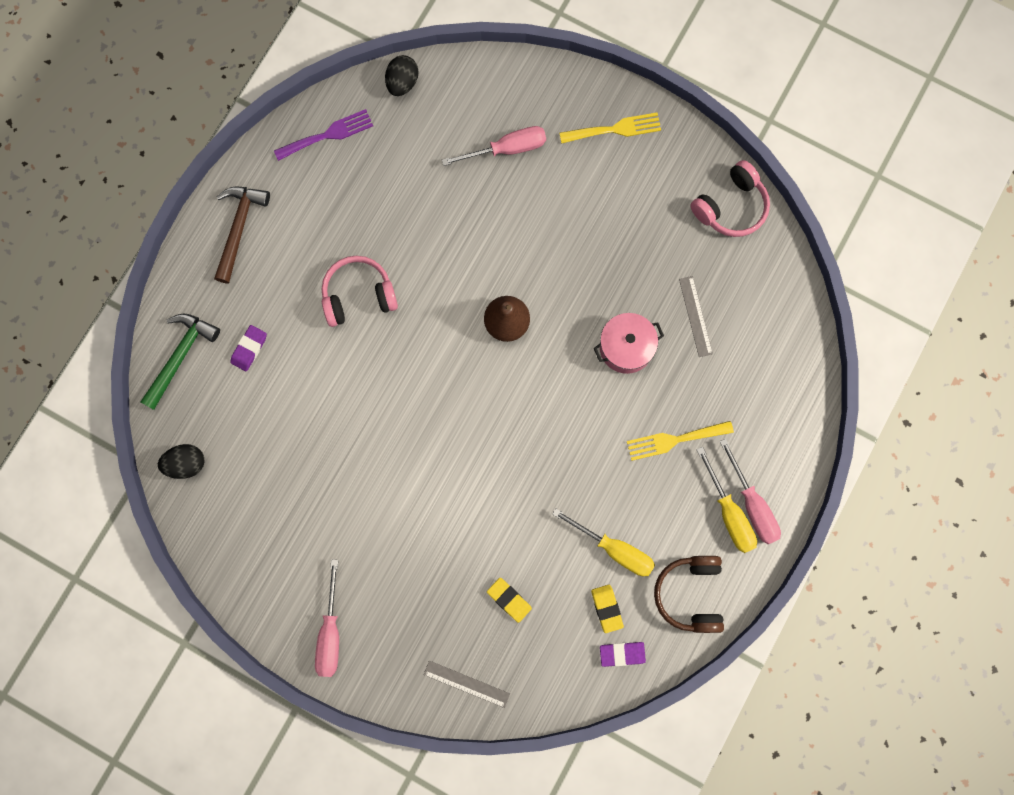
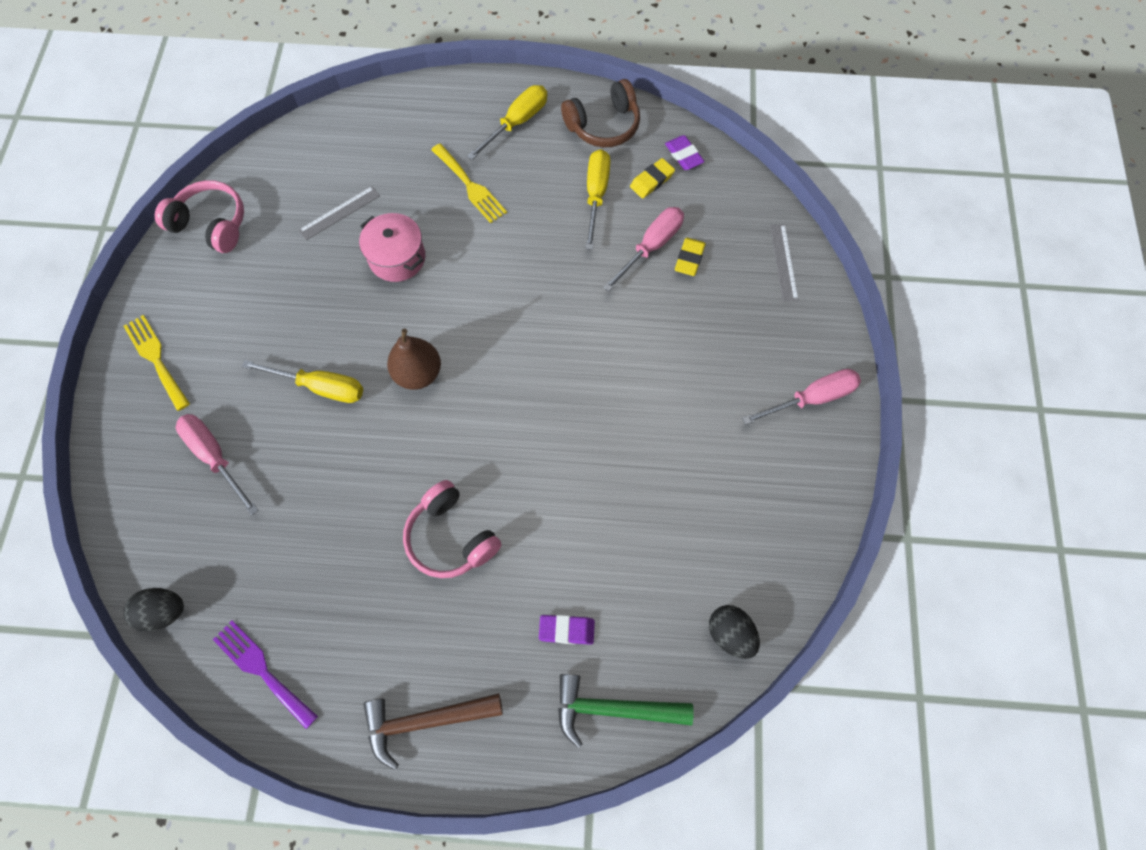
camera: 115 degrees left, 10 degrees down
(530, 244) = (320, 387): none -> yellow screwdriver
(752, 504) = (500, 109): pink screwdriver -> pink screwdriver (651, 247)

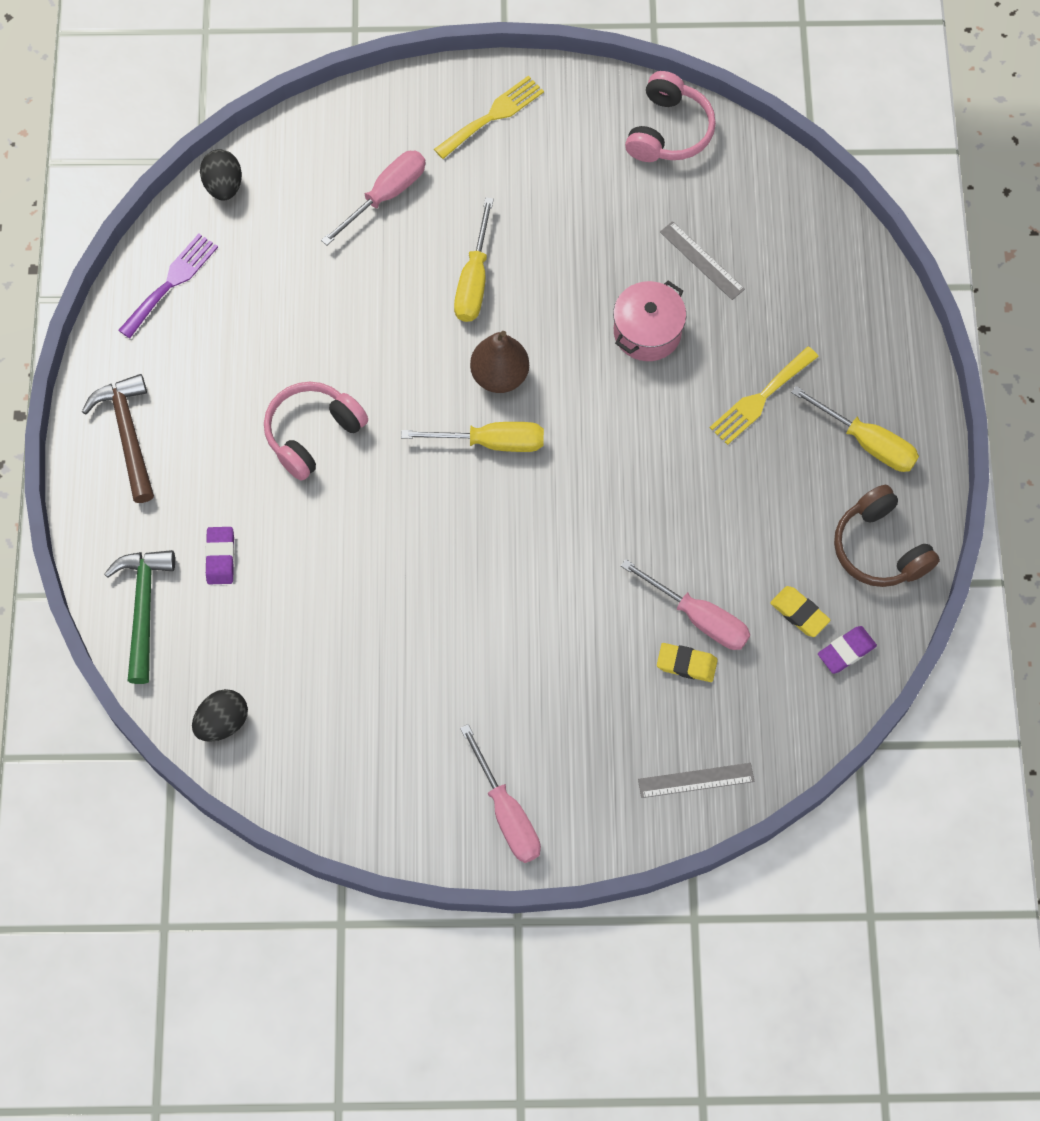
camera: 85 degrees right, 0 degrees up
(596, 195) = (767, 546): yellow screwdriver -> yellow screwdriver (491, 442)

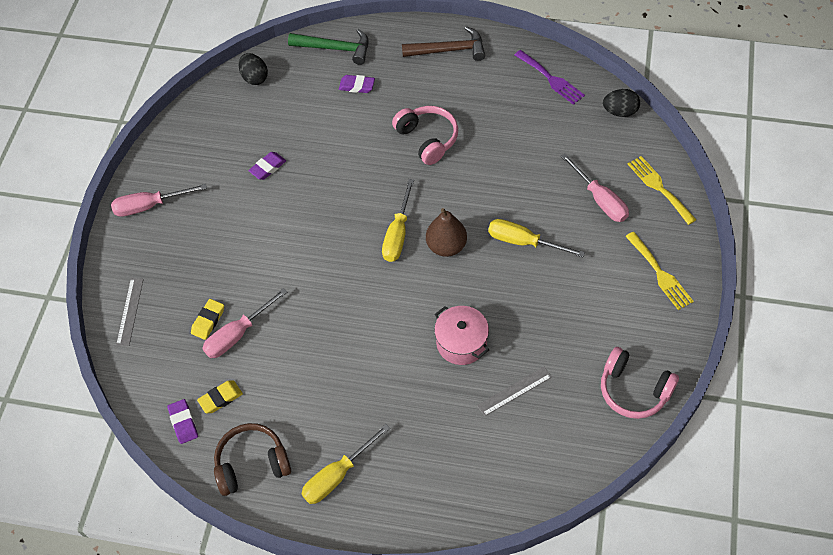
camera: 105 degrees right, 10 degrees down
(403, 653) = (268, 167): none -> purple eraser
(760, 398) = (391, 408): yellow fork -> yellow fork (659, 187)

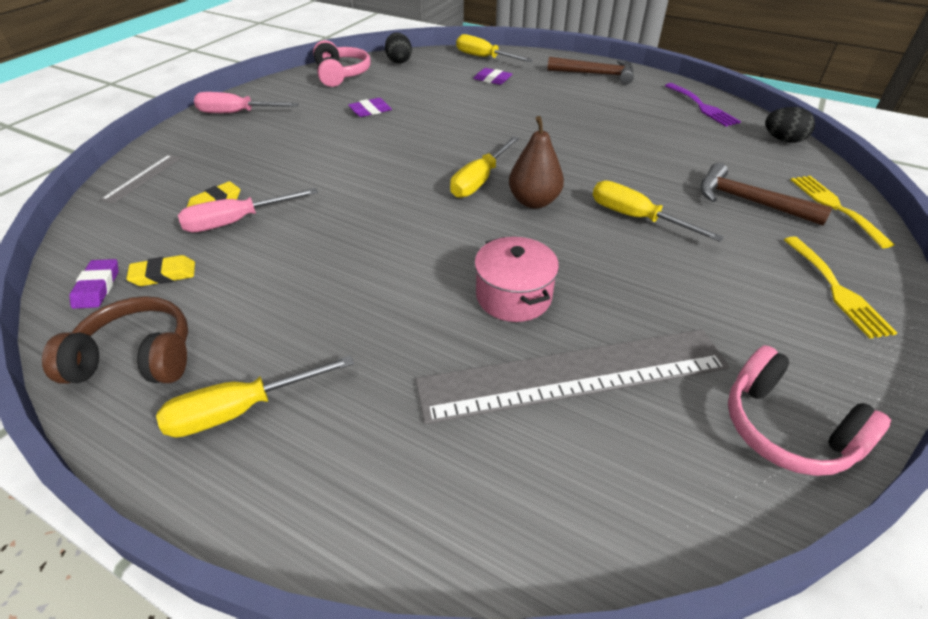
camera: 15 degrees right, 15 degrees down
(335, 48) = (484, 58): green hammer -> yellow screwdriver
(427, 139) = (548, 121): pink headphones -> pink headphones (341, 75)
(514, 391) = (573, 374): grey ruler -> grey ruler, size x2.32
(600, 199) = (749, 201): pink screwdriver -> brown hammer

